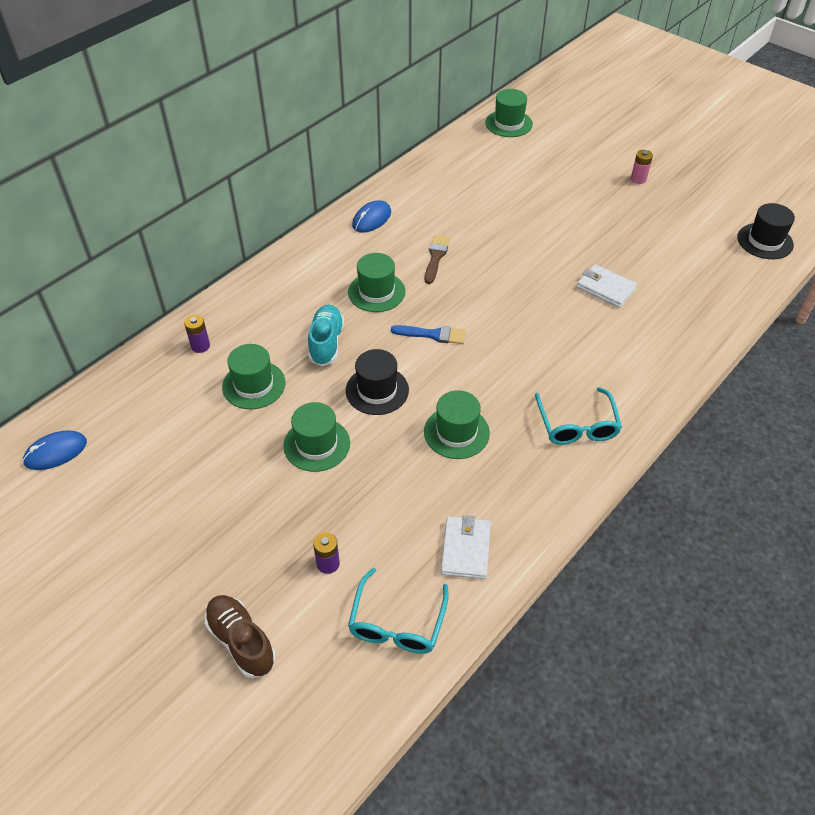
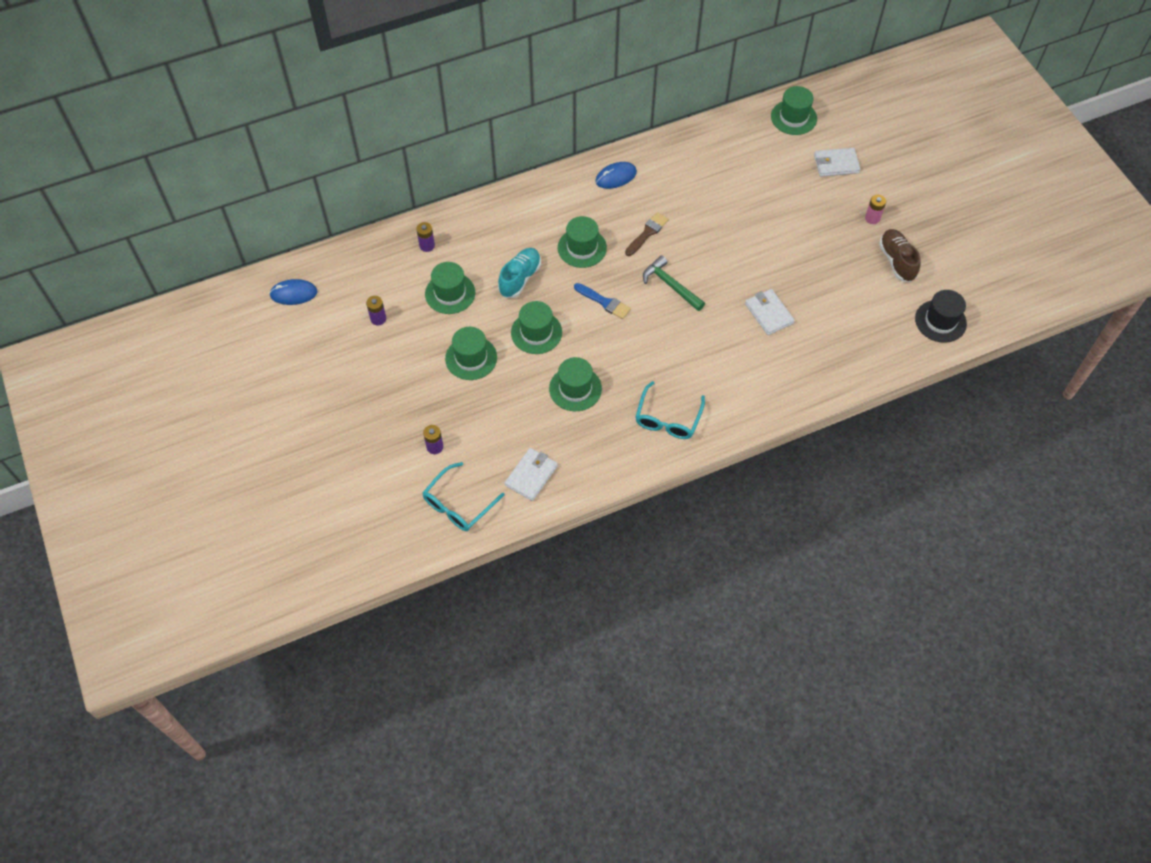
camera: 25 degrees right, 10 degrees up
(179, 442) = (378, 319): none -> purple battery
(241, 641) = (356, 474): brown shoe -> brown shoe (897, 261)
(377, 390) = (536, 332): black hat -> green hat
(491, 296) = (671, 285): none -> green hammer
(573, 147) = (836, 164): none -> white wallet

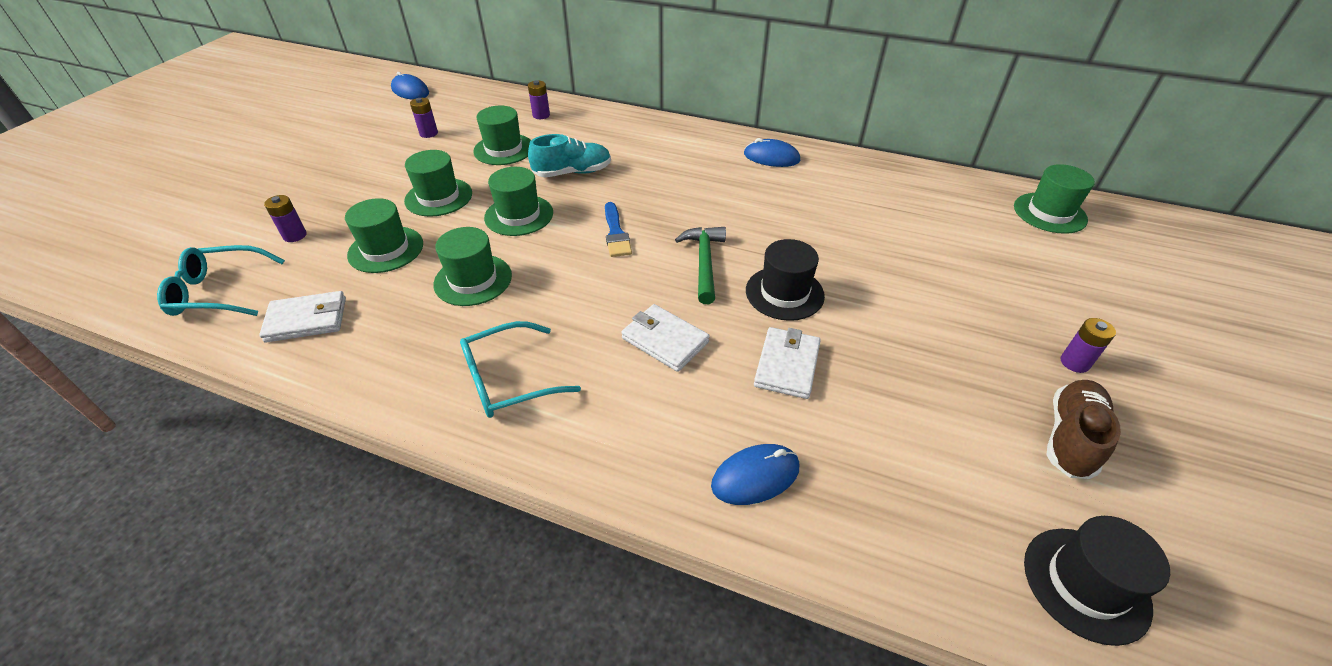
camera: 45 degrees right, 15 degrees down
(582, 248) = (661, 184): green hat -> green hat (386, 249)
(647, 233) = (742, 210): brown brush -> none
(727, 274) = (784, 293): none -> black hat
(809, 373) = (755, 476): none -> blue mouse
(836, 164) = (1070, 279): white wallet -> white wallet (665, 340)
(872, 218) = (1074, 363): pink battery -> purple battery

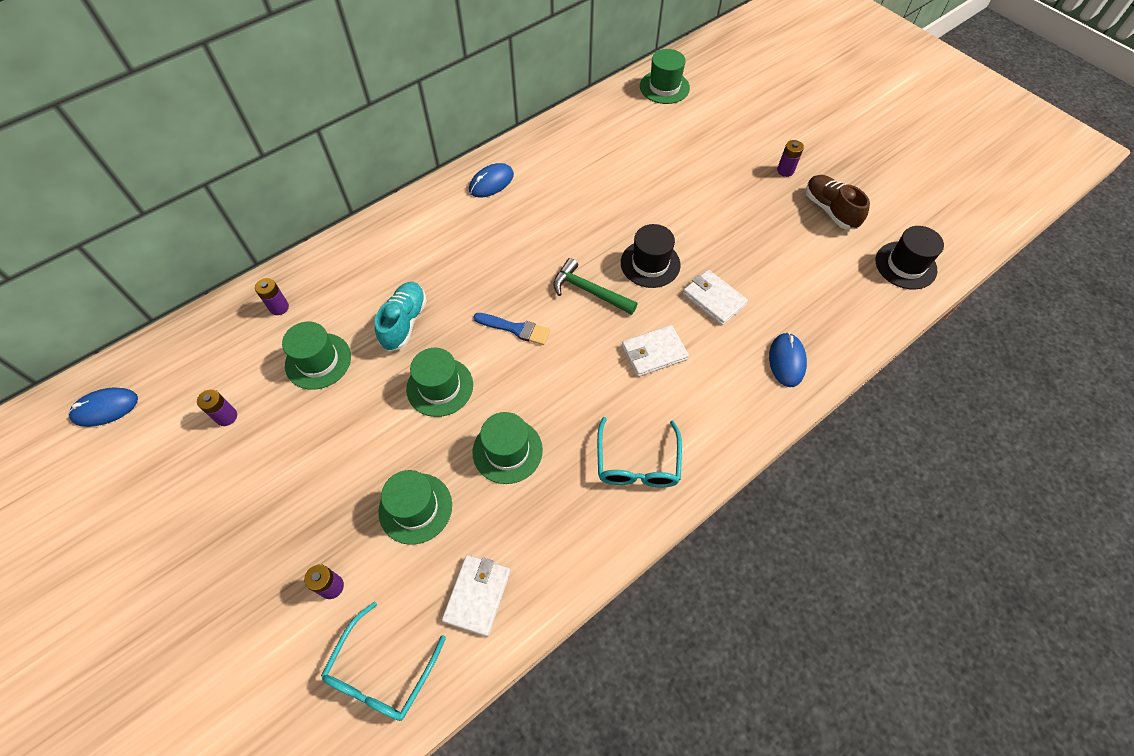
camera: 60 degrees left, 15 degrees up
(438, 197) = (361, 441): green hat -> none

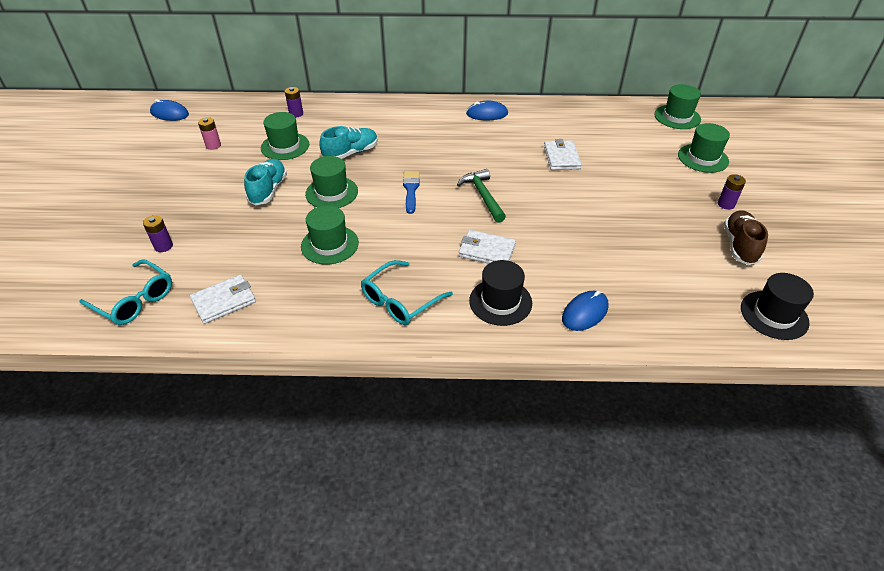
camera: 40 degrees right, 15 degrees down
(226, 416) = (213, 145): purple battery -> pink battery
(367, 431) = (268, 190): none -> turquoise shoe
(381, 672) = (135, 300): turquoise glasses -> turquoise glasses turned 120 degrees counterclockwise
(415, 508) = (247, 239): green hat -> green hat (703, 158)
(515, 329) = (411, 190): blue brush -> blue brush turned 150 degrees counterclockwise
(650, 264) = (545, 203): black hat -> black hat (500, 302)
(714, 299) = (569, 246): white wallet -> white wallet (561, 157)

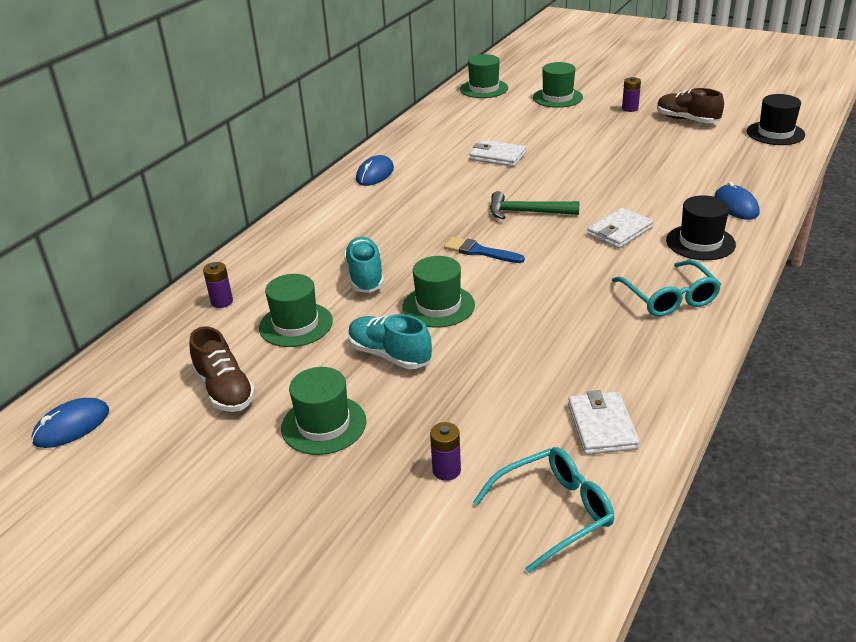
camera: 60 degrees left, 10 degrees down
(213, 145) = (224, 390): pink battery -> brown shoe
(330, 244) = (542, 326): green hat -> green hat (323, 425)

